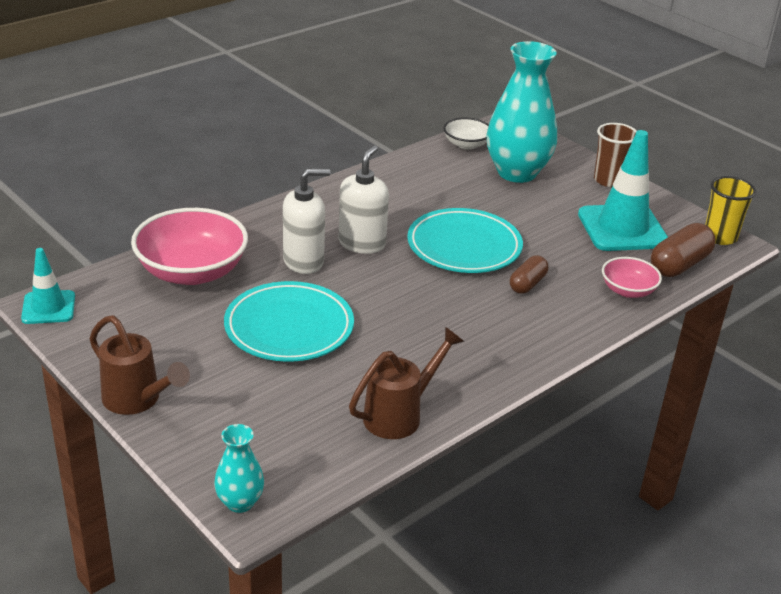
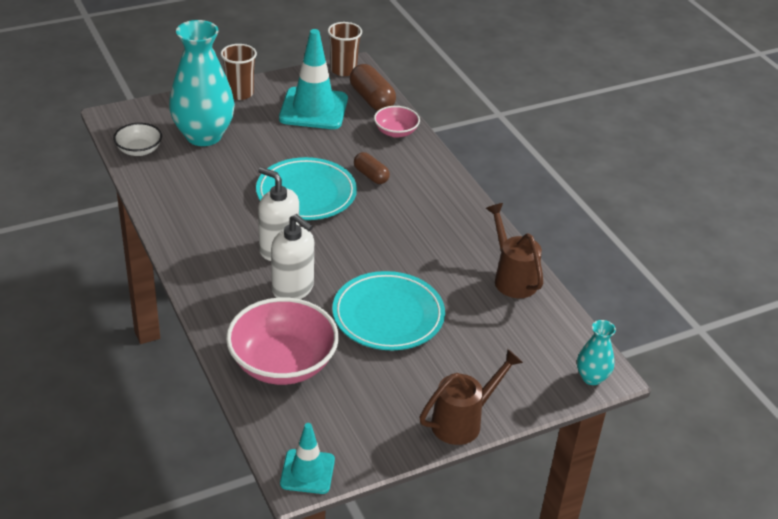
camera: 75 degrees left, 5 degrees up
(304, 261) = (293, 289): white soap dispenser -> white soap dispenser turned 135 degrees clockwise
(720, 237) = (343, 70): yellow cup -> brown cup

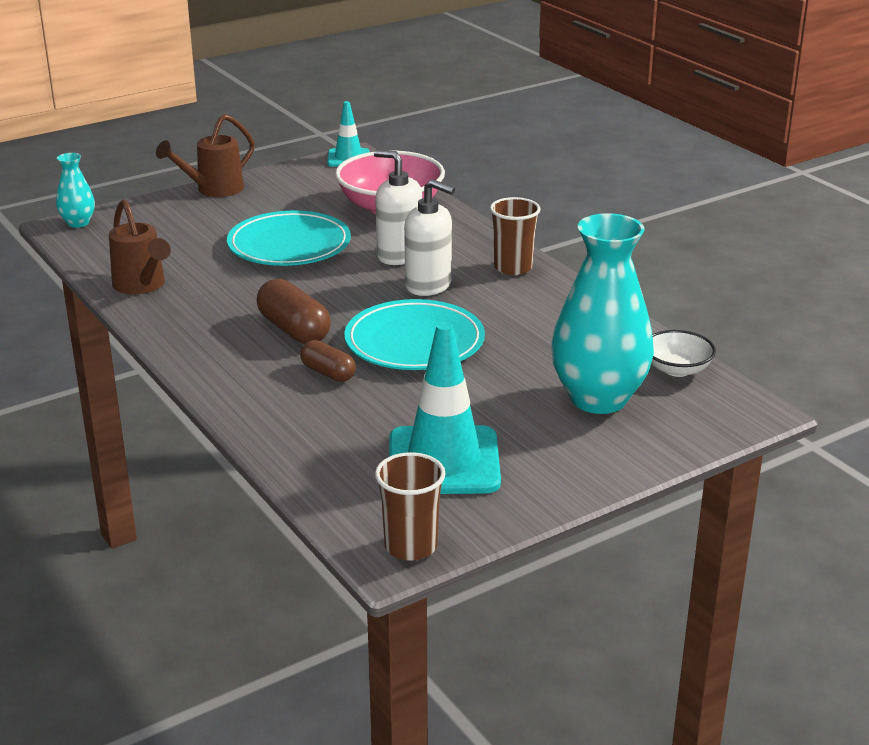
camera: 175 degrees right, 10 degrees down
(240, 93) = (582, 473): brown cup -> brown cup (513, 268)
(372, 99) = (345, 492): brown capsule -> brown capsule (294, 330)
(396, 132) = (296, 439): pink bowl -> none

